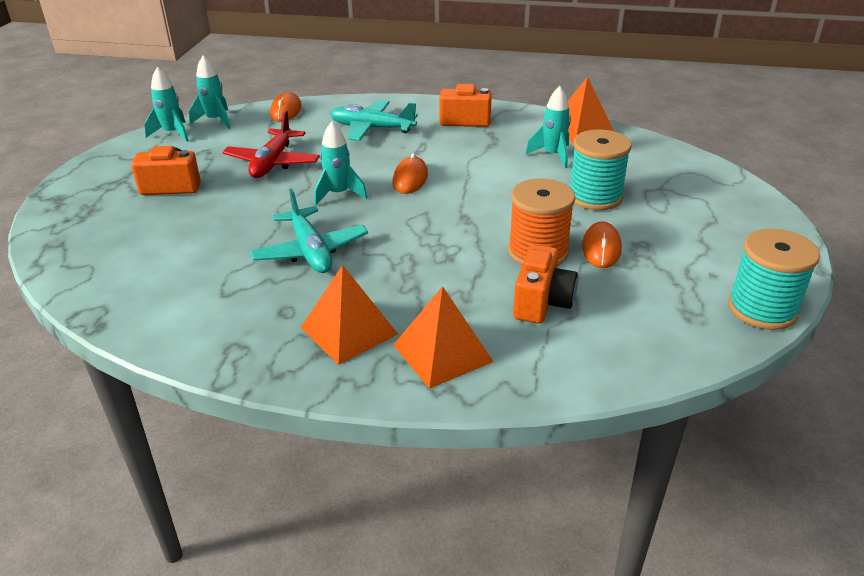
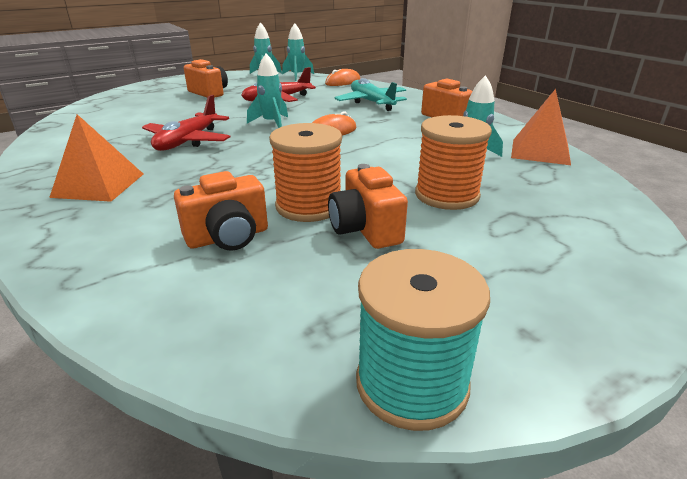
camera: 45 degrees right, 5 degrees down
(310, 251) = (188, 141): turquoise plane -> red plane
(442, 353) = (99, 226): orange pyramid -> none
(595, 197) = (447, 195): turquoise spool -> orange spool
(601, 248) = (365, 229): orange mouse -> orange camera

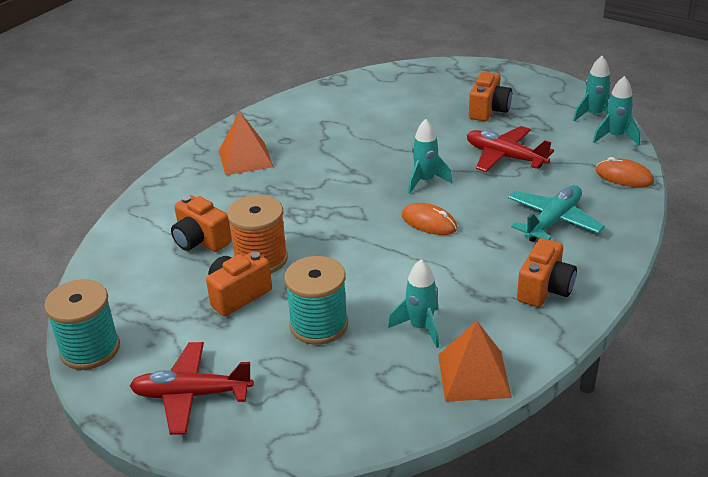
camera: 70 degrees right, 5 degrees up
(188, 141) = (348, 157): red plane -> red plane (192, 395)
(447, 195) = (319, 325): orange spool -> turquoise spool

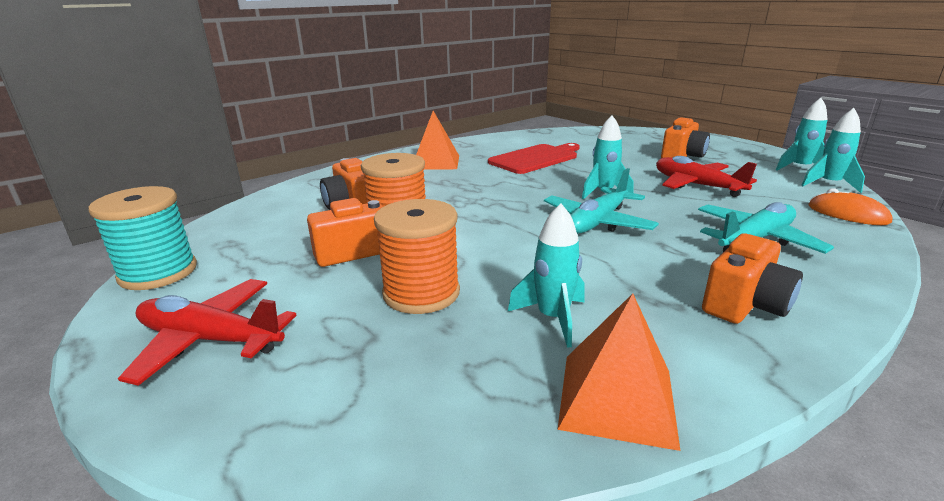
camera: 15 degrees right, 10 degrees down
(319, 325) = (421, 293): turquoise spool -> orange spool
(346, 136) = (535, 158): none -> red cutting board
(429, 222) = (597, 222): orange mouse -> turquoise plane

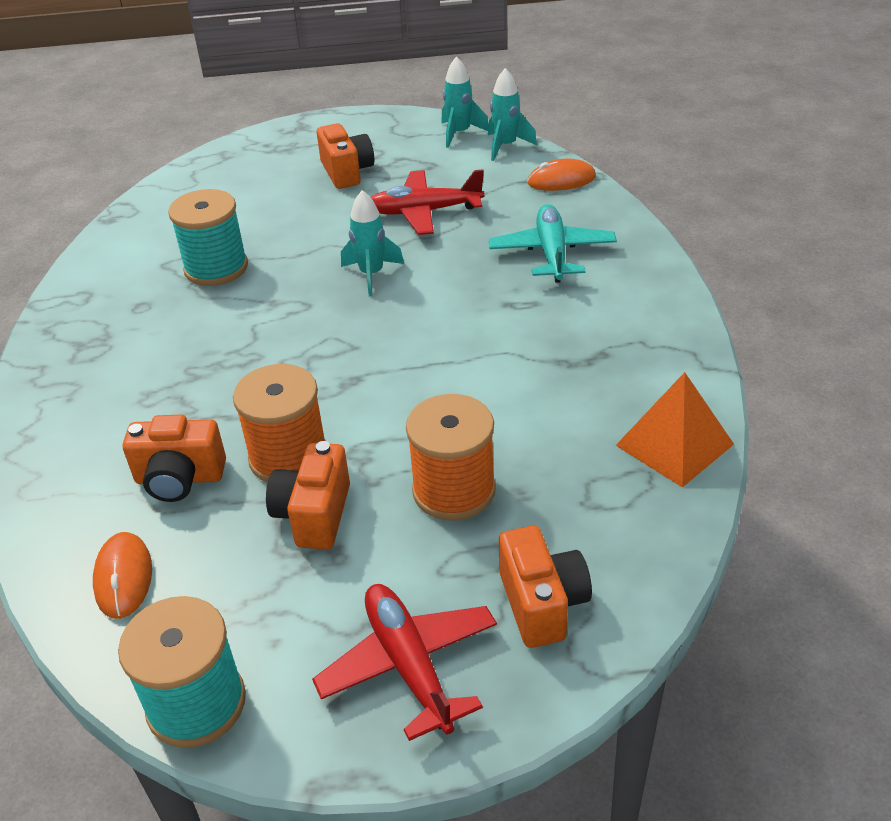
camera: 55 degrees left, 15 degrees up
(211, 340) = (409, 666): red plane -> red plane turned 105 degrees clockwise
(260, 219) = (123, 577): none -> orange mouse
(435, 162) = (114, 352): orange pyramid -> none
(535, 158) = (216, 268): red cutting board -> turquoise spool
(553, 318) = (563, 428): turquoise rocket -> none
(597, 222) = (431, 315): turquoise plane -> none
(745, 305) = (628, 322): orange camera -> orange camera (542, 603)

